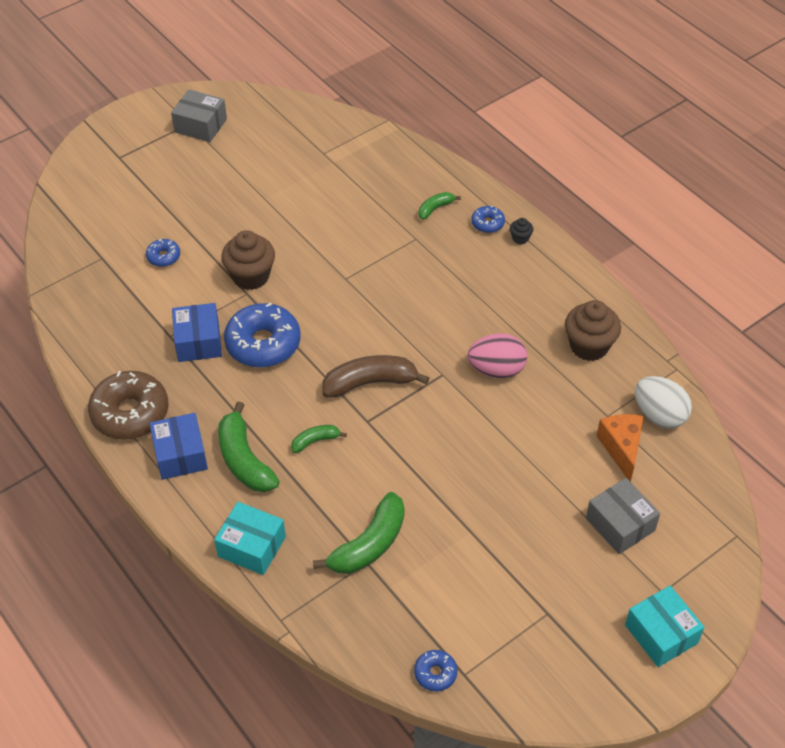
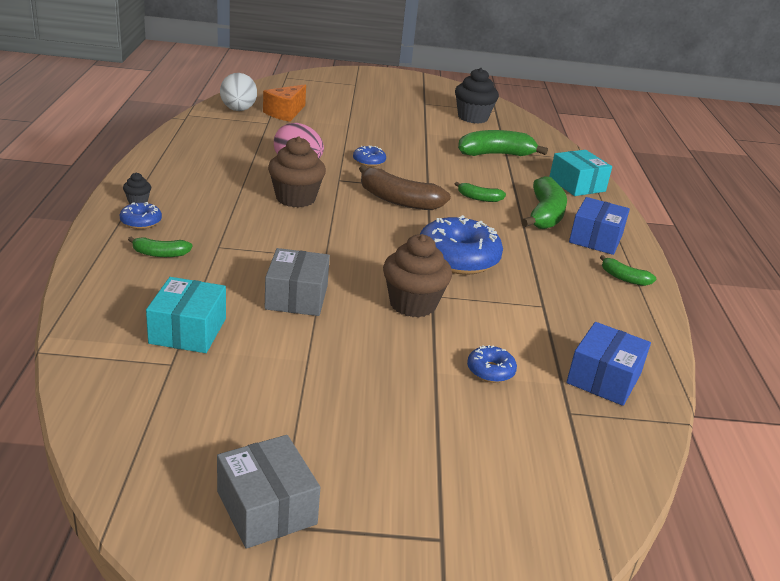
camera: 145 degrees left, 20 degrees down
(130, 413) = (624, 278): brown donut -> green banana
(198, 342) = (518, 288): blue box -> blue box (603, 378)
(435, 673) = (511, 116): blue donut -> blue donut (369, 161)
(467, 622) = (472, 118): none -> black cupcake
(589, 346) = (217, 143): brown cupcake -> brown cupcake (295, 198)
(620, 524) = (337, 101): grey box -> grey box (296, 297)
(661, 634) = (378, 80): turquoise box -> turquoise box (188, 331)

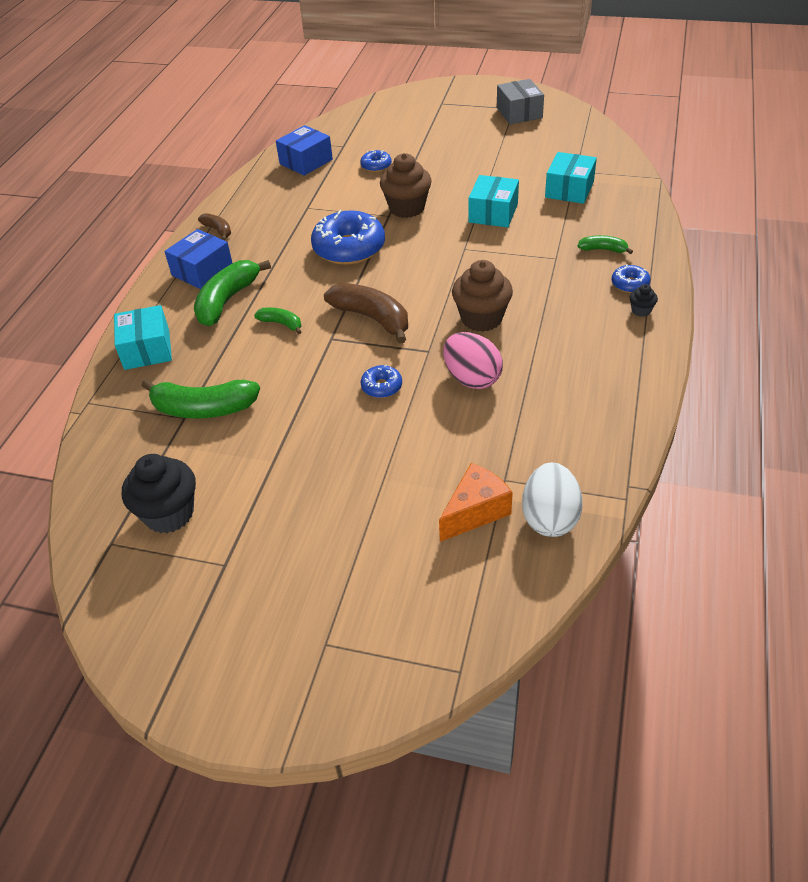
camera: 160 degrees left, 15 degrees up
(296, 297) = (493, 213): grey box -> turquoise box
(624, 278) = (218, 230): green banana -> brown banana

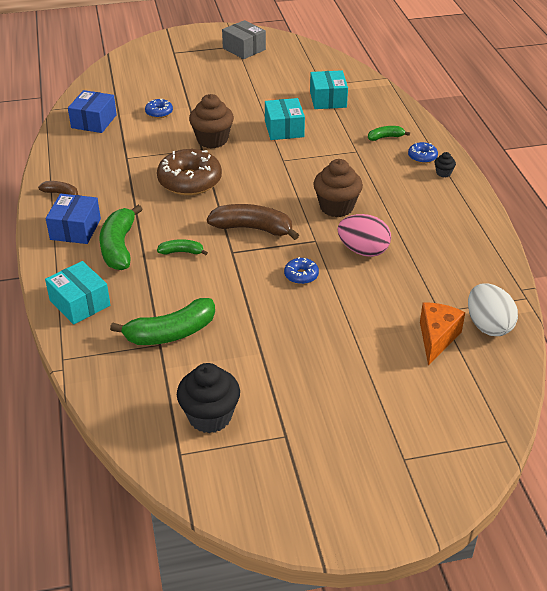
camera: 30 degrees left, 5 degrees down
(349, 248) = (190, 181): blue donut -> brown donut

